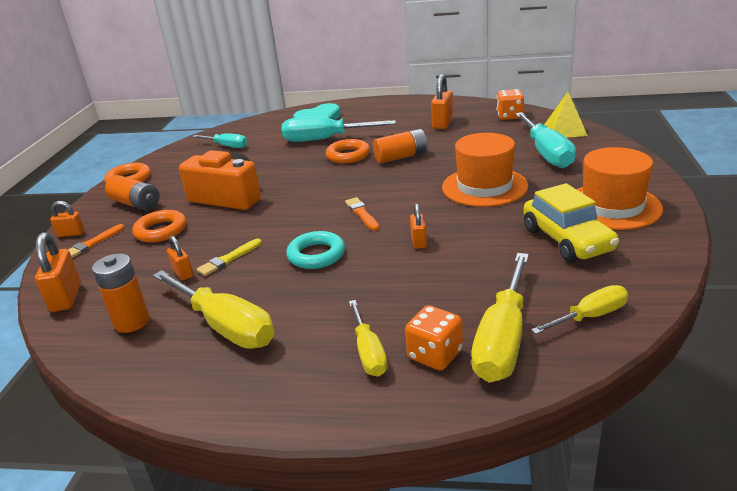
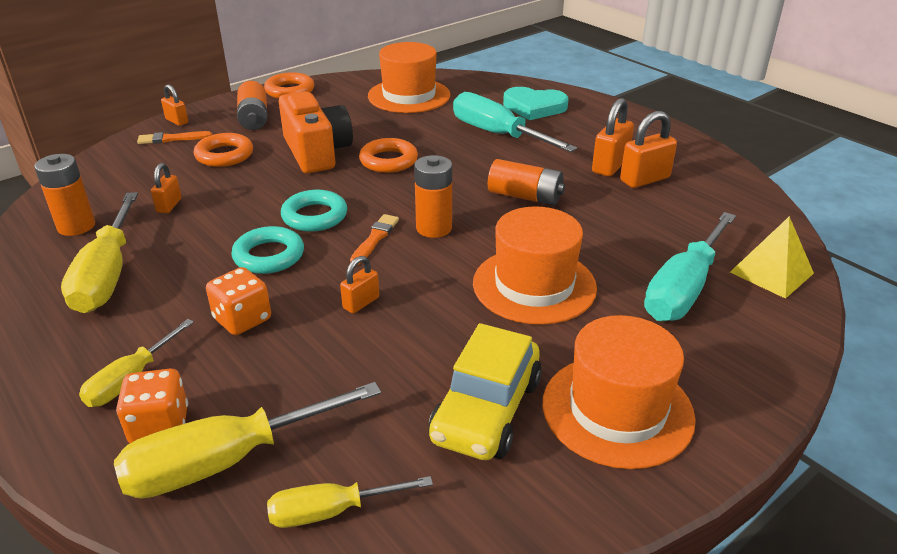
camera: 40 degrees right, 5 degrees up
(66, 297) = (85, 177): orange padlock -> orange padlock (610, 166)
(227, 146) = (409, 96): turquoise screwdriver -> orange hat
(228, 259) = (213, 214): yellow brush -> none
(301, 224) = (314, 216): none -> turquoise ring
(348, 155) = (483, 165): orange ring -> orange ring (388, 161)
(384, 193) = (434, 228): none -> orange battery
(509, 116) = (739, 213): orange dice -> orange dice (242, 319)
(590, 316) = (331, 511): yellow screwdriver -> yellow screwdriver turned 150 degrees clockwise

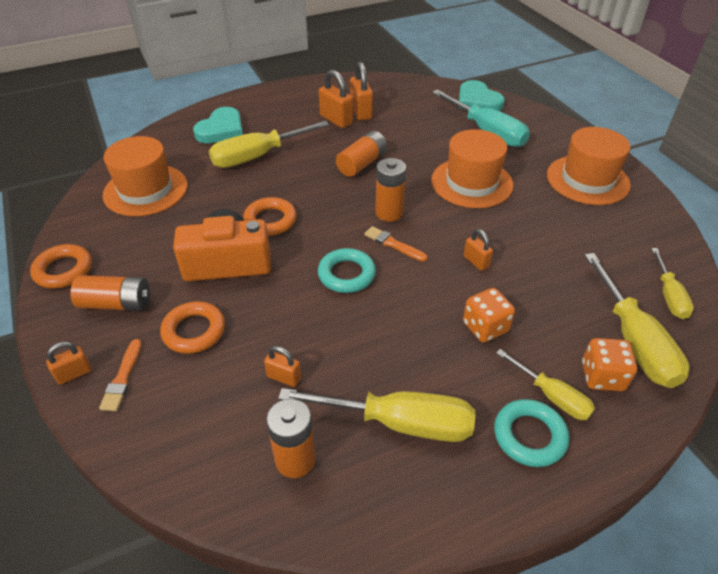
camera: 75 degrees left, 10 degrees up
(269, 256) = (400, 307): turquoise ring -> turquoise ring (529, 436)
(486, 410) = (587, 224): yellow car -> none
(497, 134) = (258, 156): turquoise screwdriver -> yellow screwdriver
(771, 272) = (478, 101): yellow pyramid -> turquoise heart

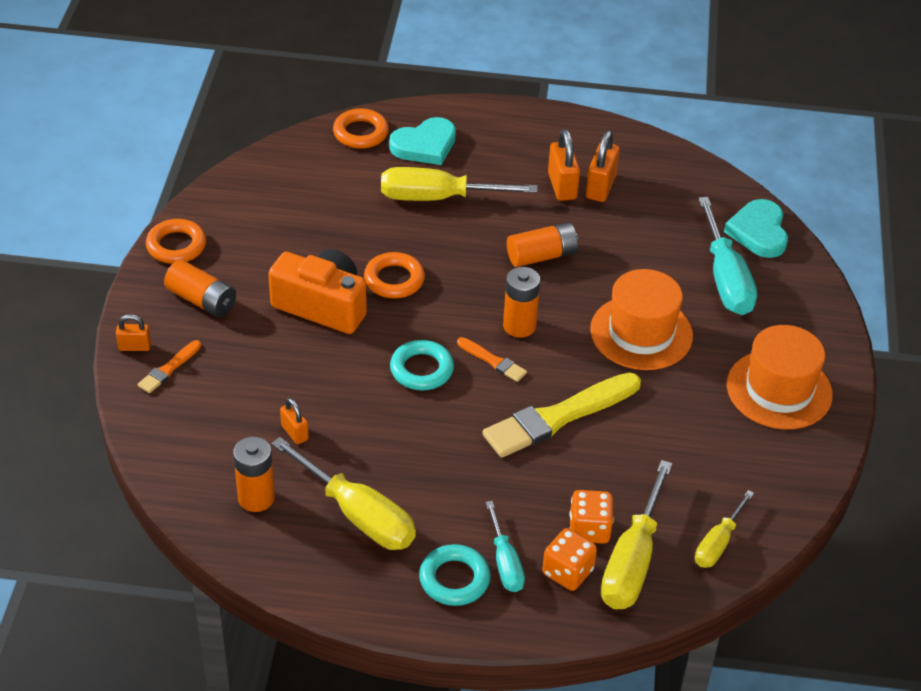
camera: 30 degrees right, 0 degrees up
(145, 190) = (298, 190): orange hat -> none
(194, 331) = (249, 357): orange ring -> orange ring (360, 133)
(393, 244) = (493, 361): orange brush -> orange brush turned 150 degrees clockwise
(476, 261) = (558, 417): orange padlock -> yellow brush
(485, 327) = (505, 480): orange dice -> orange dice (589, 529)
(551, 396) = (505, 562): yellow screwdriver -> turquoise screwdriver

